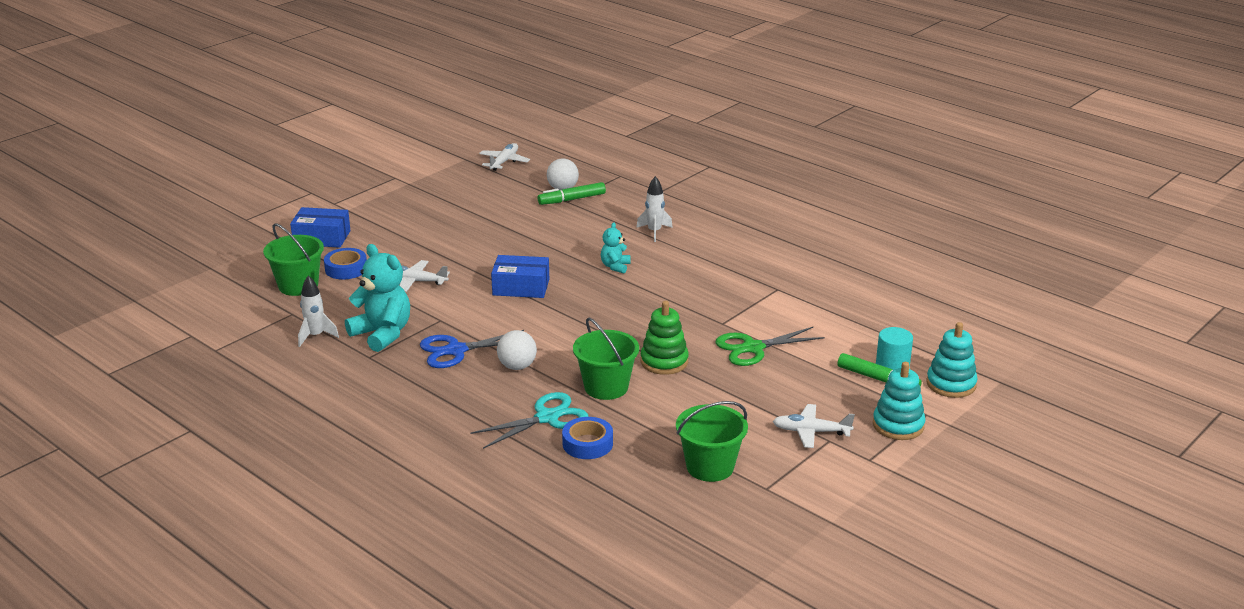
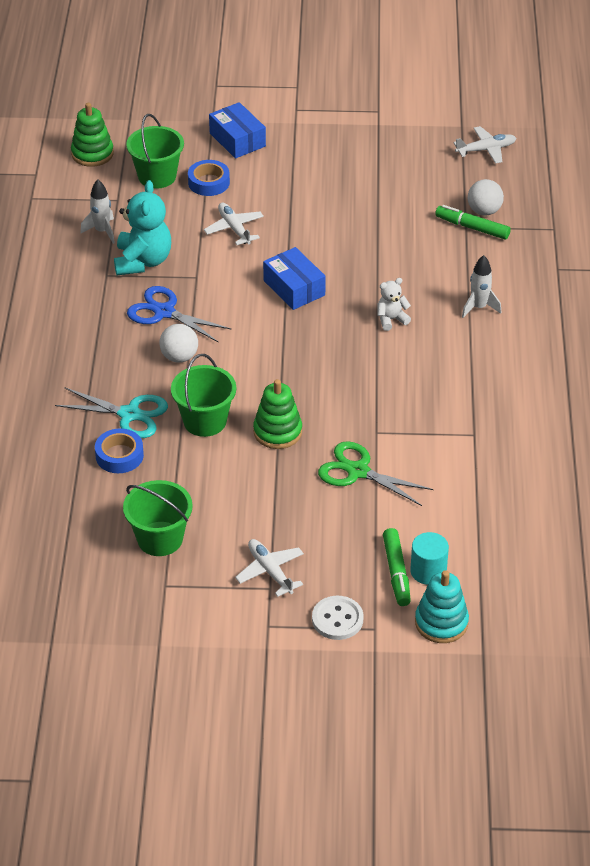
camera: 50 degrees right, 15 degrees up
(218, 300) = (92, 154): none -> green stacking toy
(615, 266) = (391, 319): turquoise teddy bear -> white teddy bear
(898, 425) = (337, 619): turquoise stacking toy -> white button

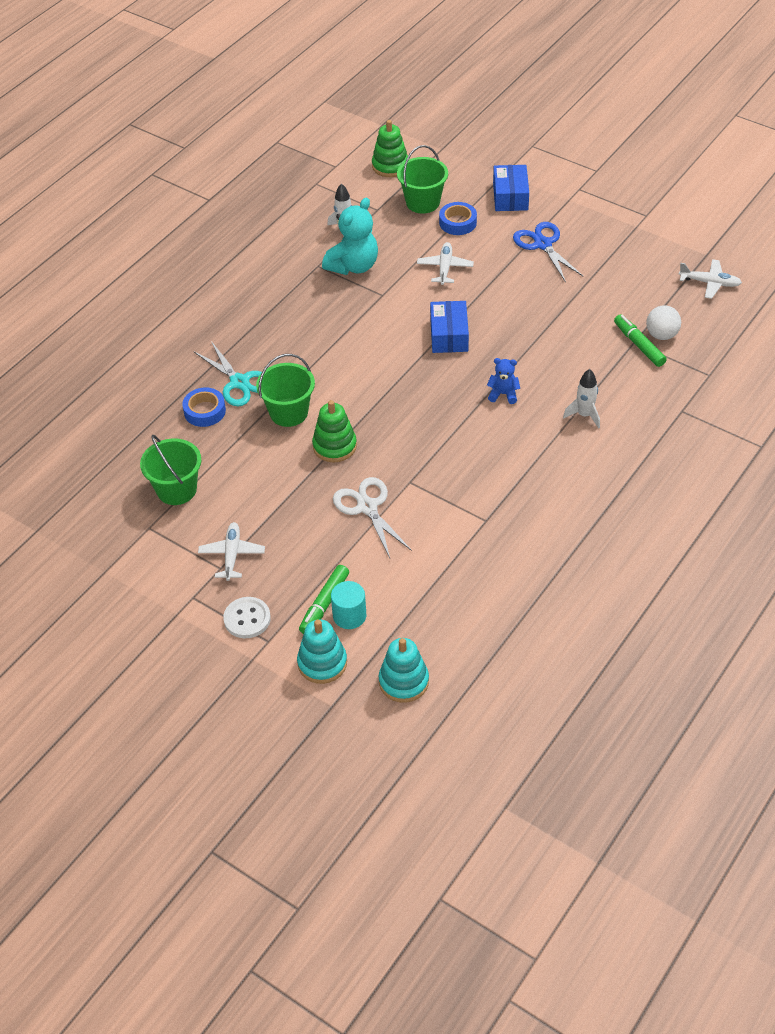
camera: 35 degrees right, 5 degrees up
(164, 312) = (334, 313): blue scissors -> blue scissors (543, 244)
(179, 357) = (314, 353): white ball -> none
(358, 471) = (367, 507): green scissors -> white scissors
(391, 319) = (503, 394): white teddy bear -> blue teddy bear
(526, 602) = (403, 681): none -> turquoise stacking toy

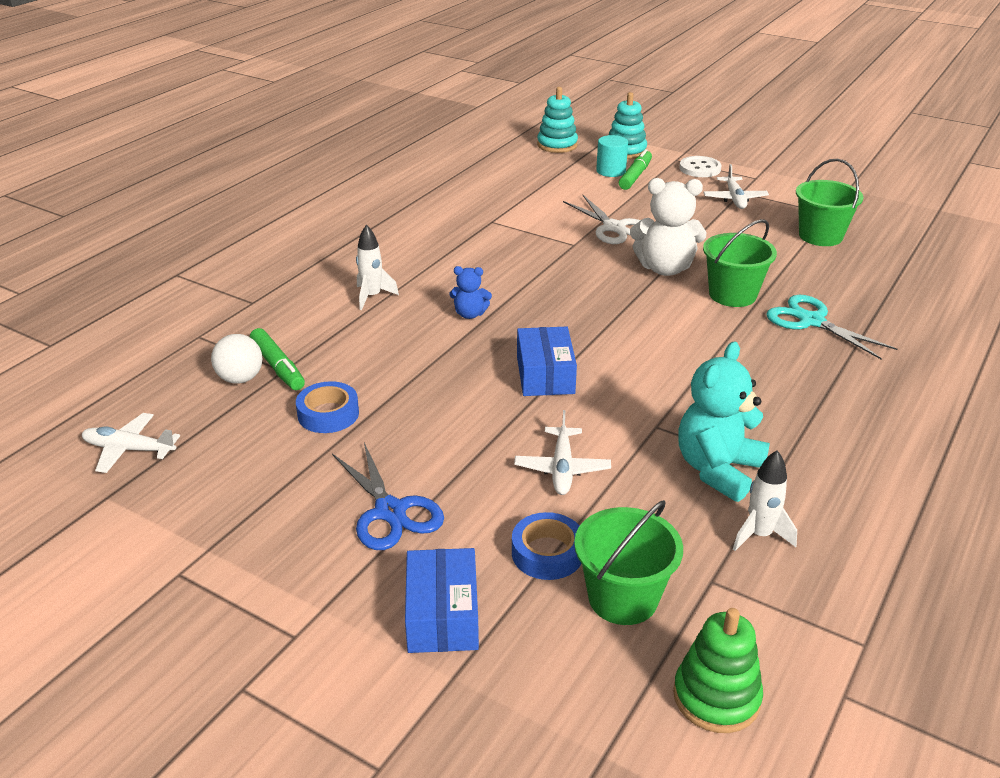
camera: 175 degrees right, 15 degrees down
(204, 411) = (836, 294): blue tape -> blue tape (328, 414)
(334, 446) = (665, 268): green stacking toy -> white teddy bear

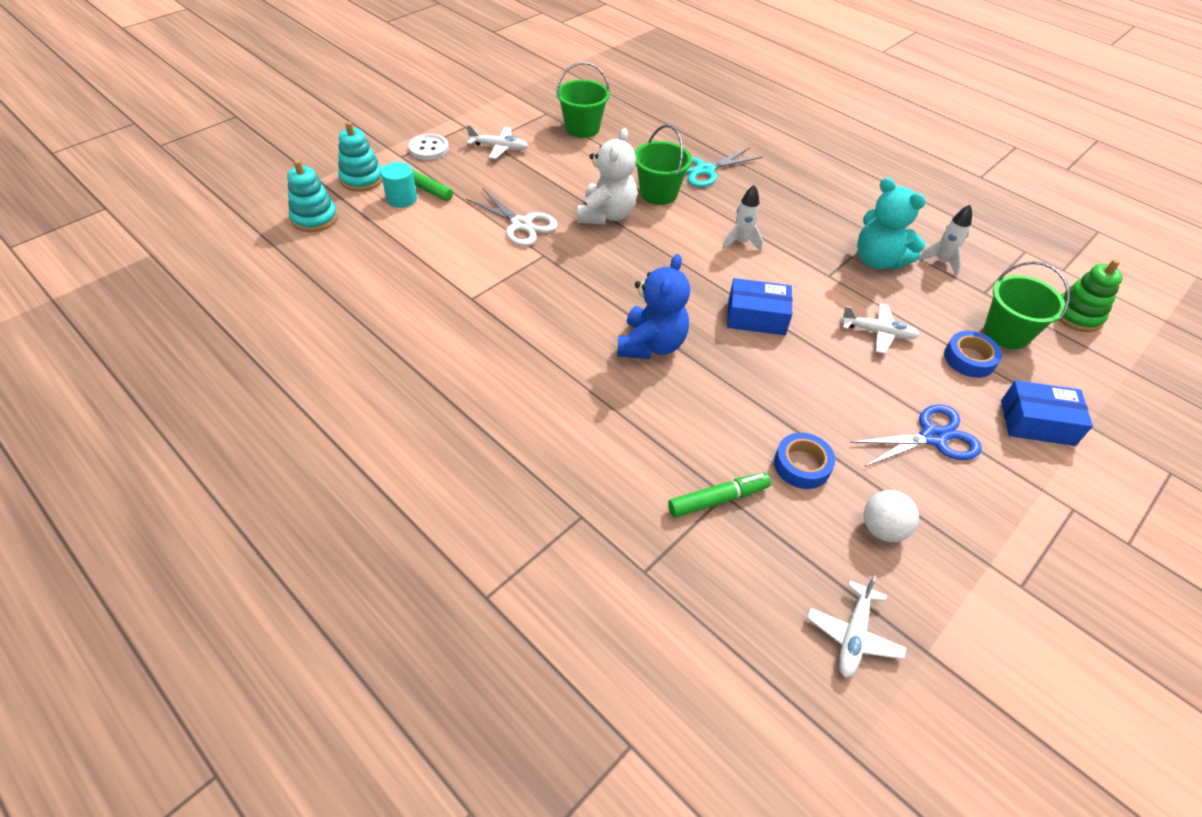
camera: 80 degrees left, 15 degrees up
(240, 378) = (735, 533): white ball -> white ball (882, 529)
(372, 297) = (599, 410): white rocket -> white rocket (741, 242)
(470, 314) = (651, 345): blue teddy bear -> blue teddy bear, size x1.90
(614, 227) = (521, 224): white scissors -> white scissors turned 60 degrees clockwise

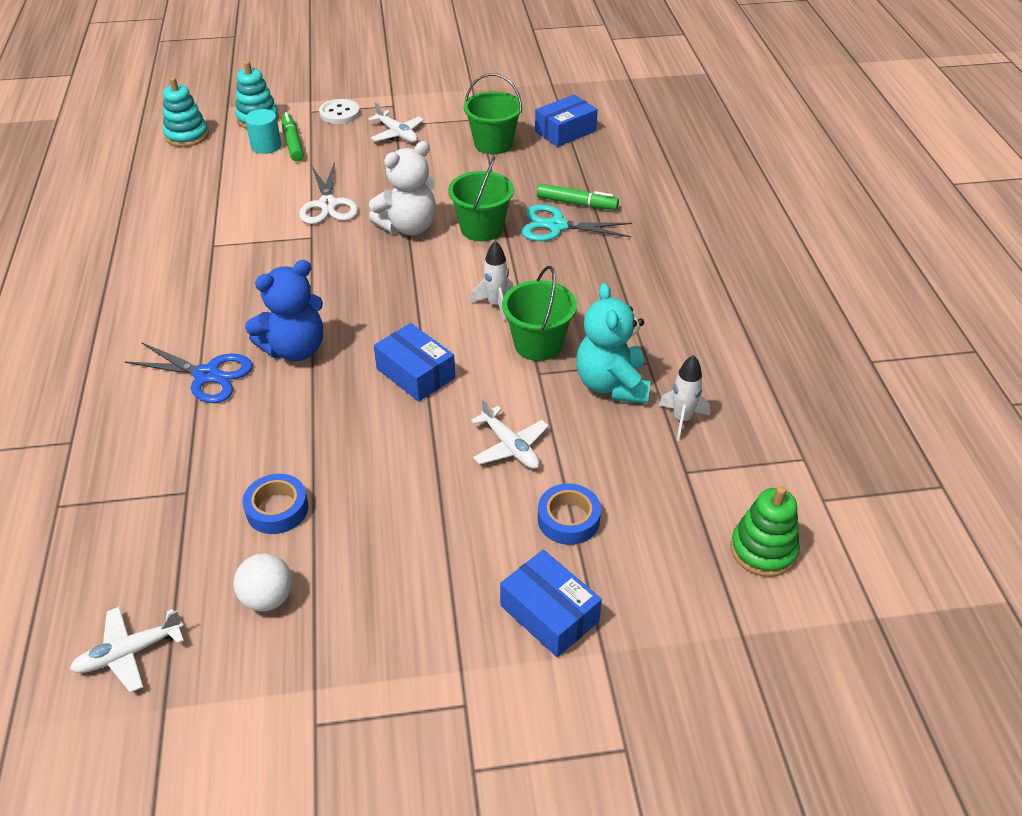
camera: 40 degrees right, 5 degrees down
(620, 100) = (565, 131): none -> blue box
(718, 499) = (177, 492): green marker -> green marker (577, 203)
(933, 437) = (424, 560): blue scissors -> blue scissors (207, 375)
(1006, 333) = (648, 520): green bucket -> green bucket (538, 344)

